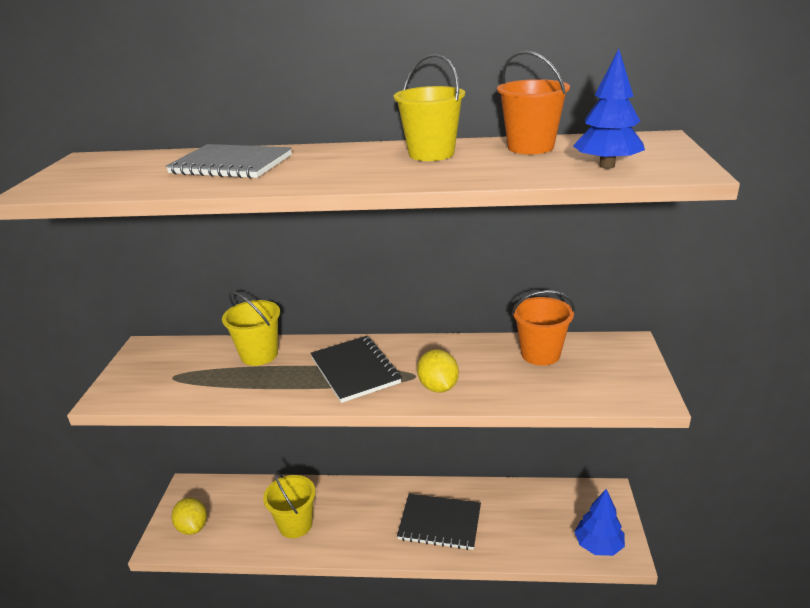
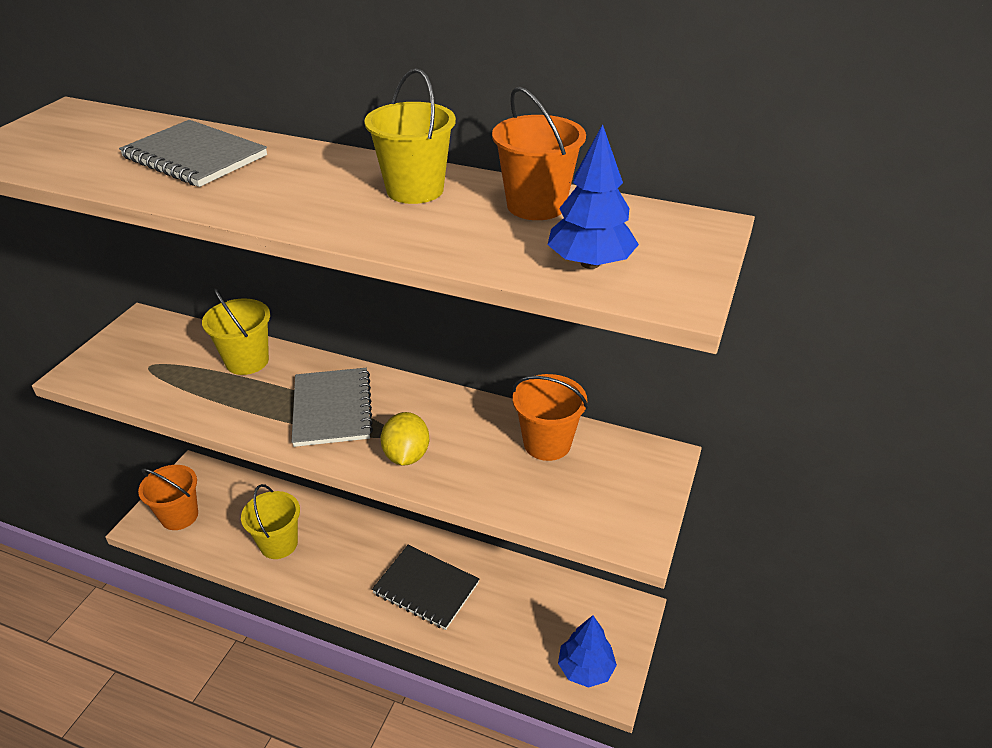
camera: 15 degrees right, 10 degrees up
(193, 527) = (179, 516): yellow lemon -> orange bucket
(355, 370) = (332, 409): black notebook -> grey notebook

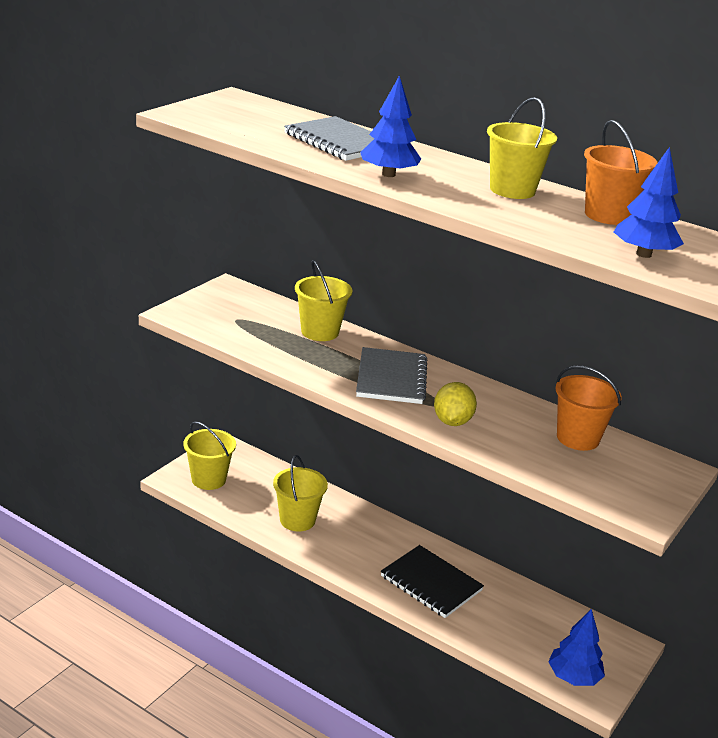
camera: 10 degrees right, 10 degrees down
(179, 516) = (208, 479): orange bucket -> yellow bucket
(255, 198) = (388, 174): none -> blue tree

